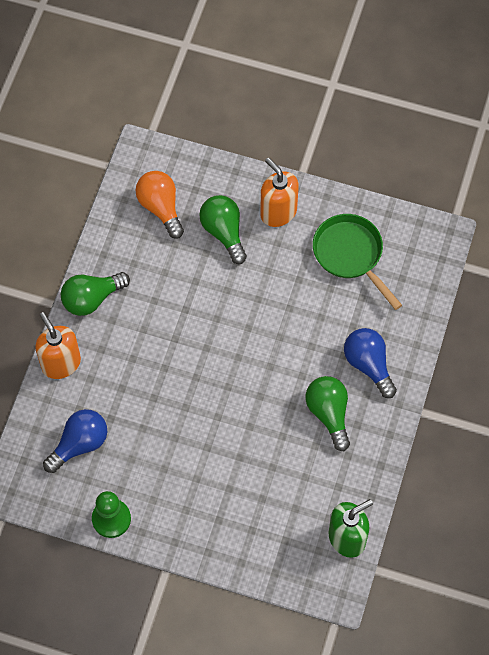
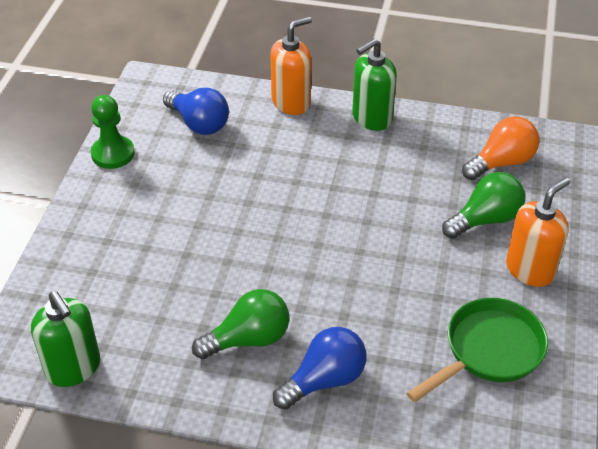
camera: 85 degrees right, 20 degrees down
(92, 299) = (371, 118): green light bulb -> green soap dispenser

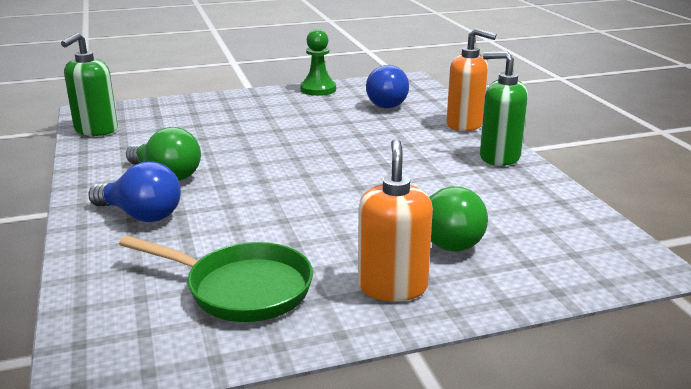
camera: 60 degrees right, 20 degrees down
(501, 162) = (540, 232): orange light bulb -> none
(530, 269) = (392, 287): orange soap dispenser -> orange soap dispenser turned 105 degrees counterclockwise

